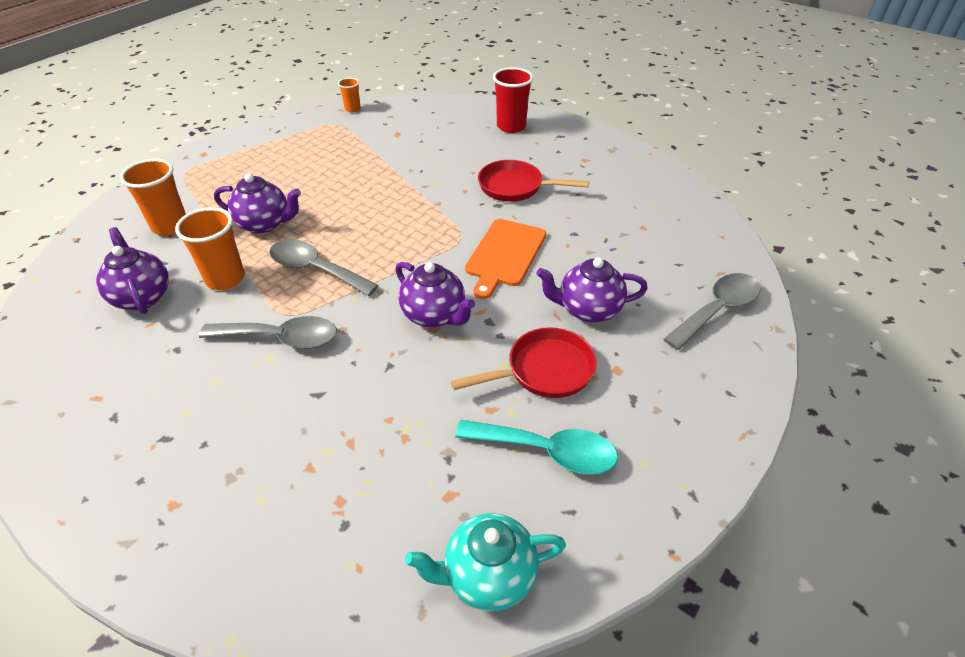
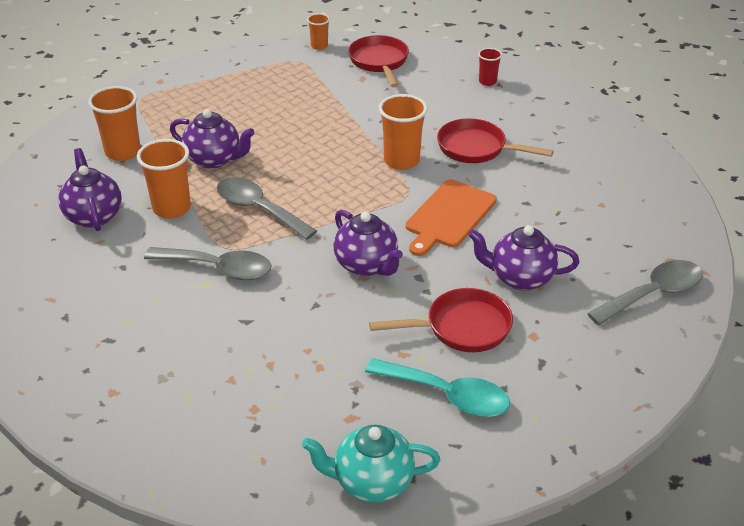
camera: 10 degrees right, 5 degrees down
(410, 118) = (379, 62): none -> red pan
(448, 206) = (401, 161): none -> orange cup
(511, 126) = (487, 82): red cup -> red cup, size x0.56

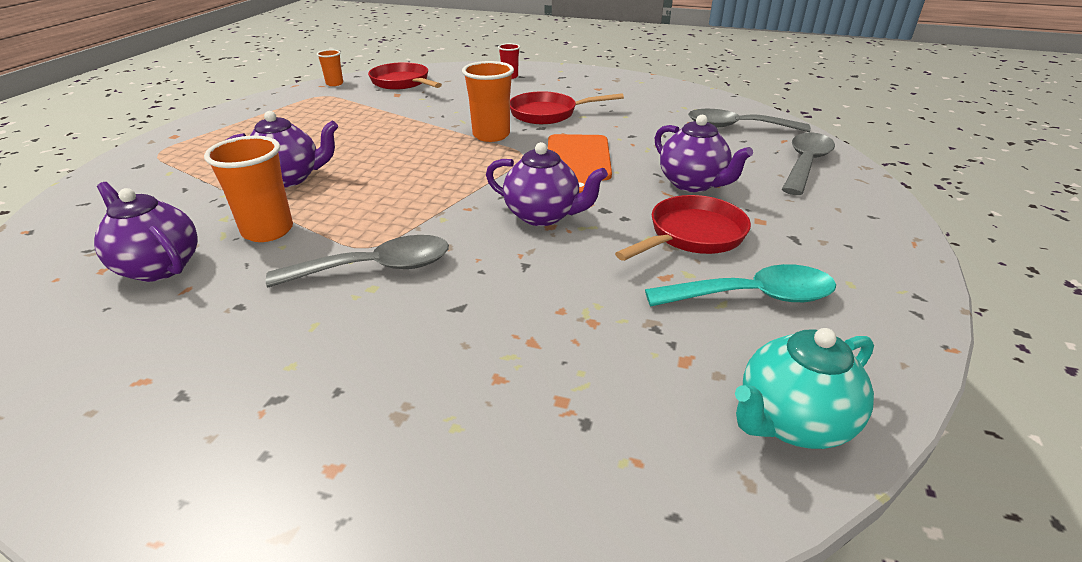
camera: 30 degrees left, 5 degrees down
(123, 152) = (163, 199): orange cup -> none
(258, 209) = (378, 204): grey spoon -> grey spoon (737, 127)
(520, 278) = (693, 184): purple teapot -> purple teapot turned 105 degrees counterclockwise

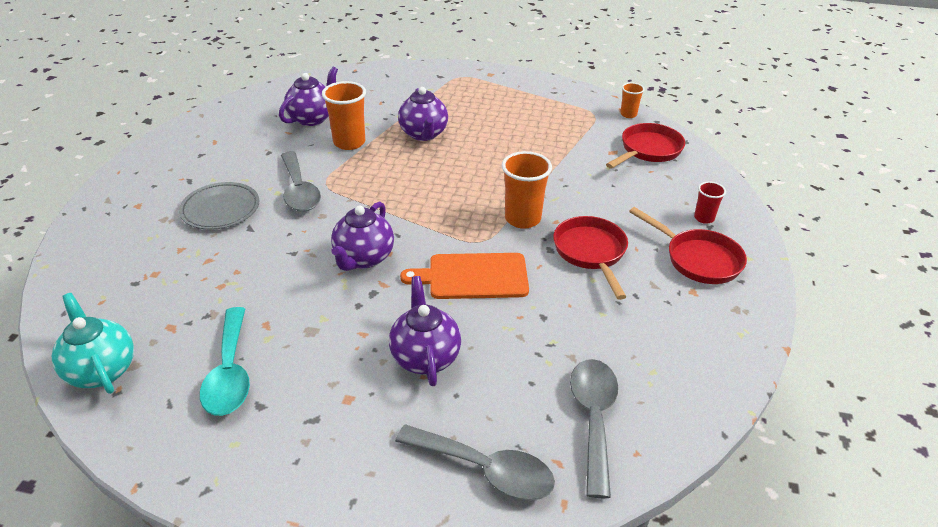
camera: 85 degrees right, 5 degrees up
(395, 344) = (220, 209): none -> grey plate
(692, 235) = (325, 346): red pan -> red pan (698, 259)
(693, 184) = (425, 357): purple teapot -> purple teapot turned 120 degrees clockwise

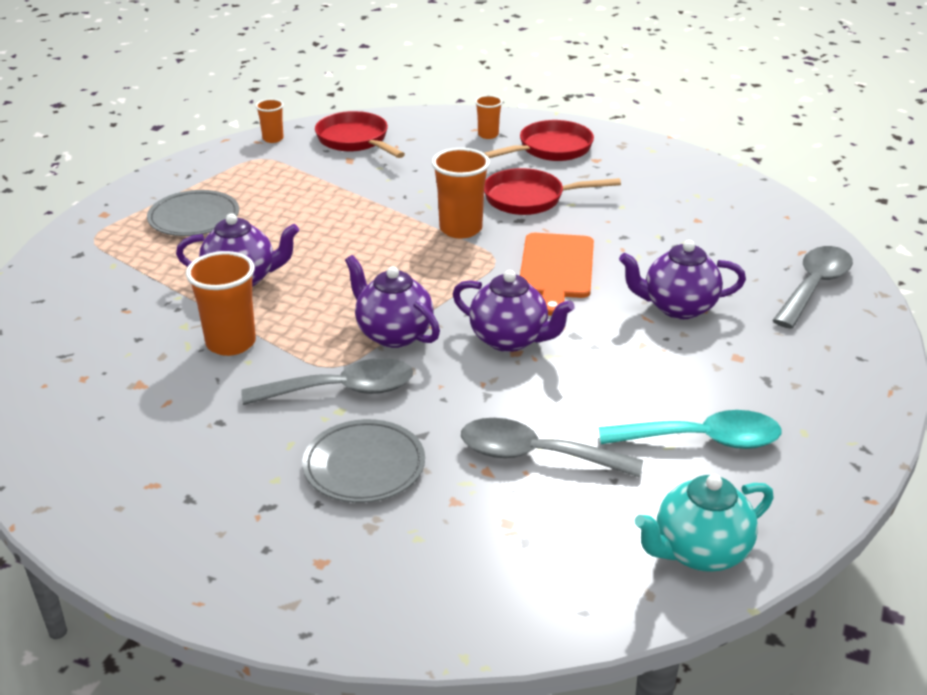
camera: 80 degrees left, 5 degrees down
(312, 118) = (135, 377): purple teapot -> purple teapot (393, 334)
(496, 104) = (194, 218): none -> grey plate
(593, 418) = (752, 229): grey spoon -> grey spoon (535, 455)
(704, 218) = (488, 135): red cup -> orange cup

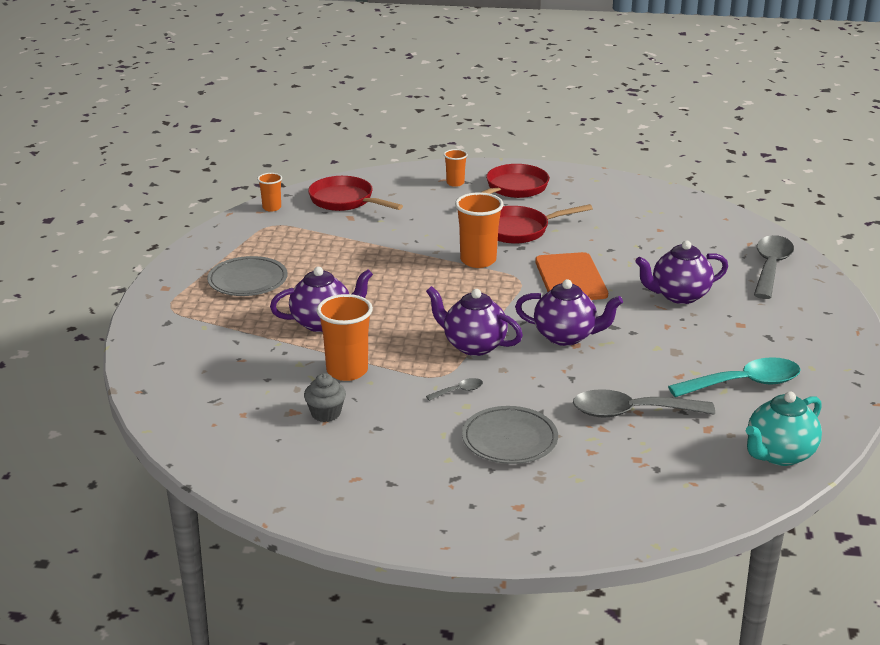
camera: 15 degrees left, 5 degrees down
(173, 393) = (325, 413): none -> grey cupcake
(342, 390) = (459, 391): grey spoon -> grey spoon, size x0.44

